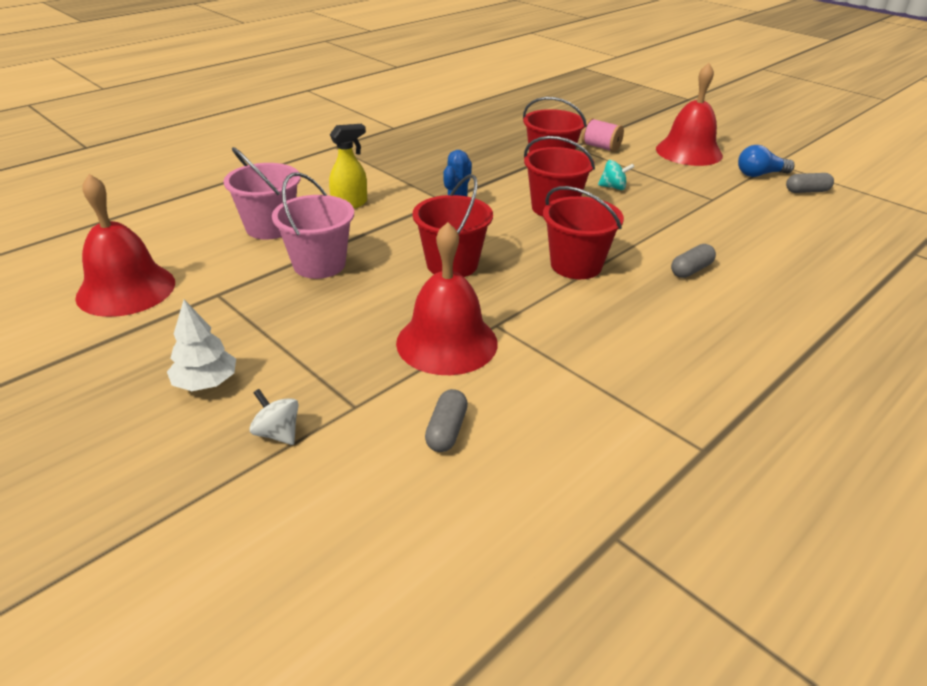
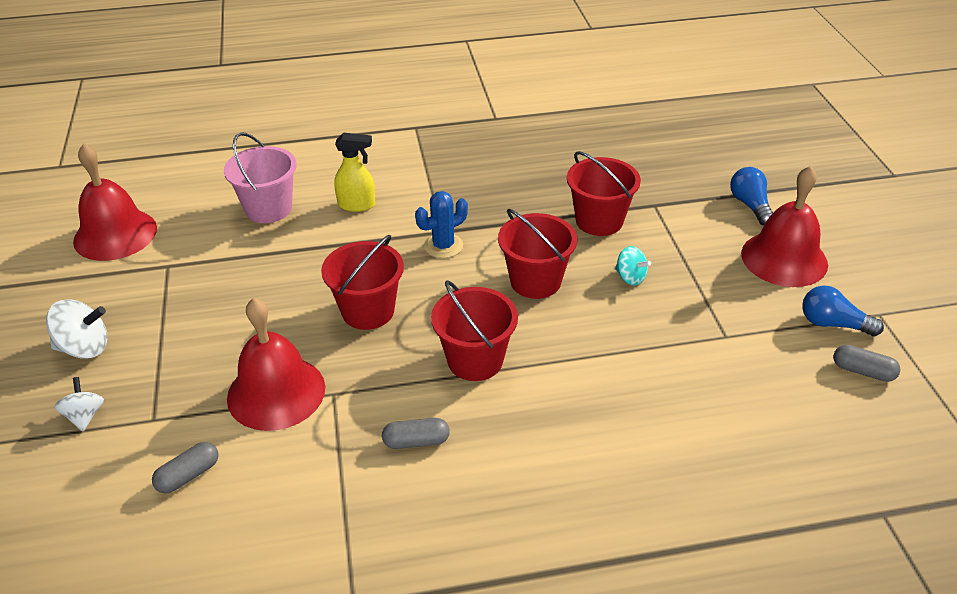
camera: 35 degrees right, 5 degrees up
(206, 383) = (84, 348): white tree -> white spinning top
(319, 264) = (265, 266): pink bucket -> none
(600, 147) = (684, 216): pink spool -> none
(632, 132) = (750, 205): none -> blue light bulb
(691, 270) = (581, 416): grey capsule -> grey capsule (416, 441)

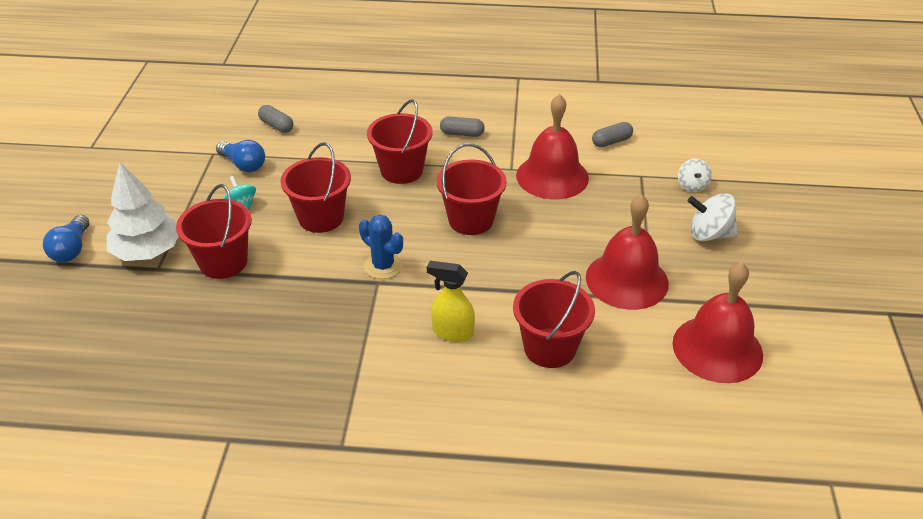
camera: 165 degrees left, 0 degrees up
(268, 209) = (550, 348): pink bucket -> red bucket
(443, 246) = (383, 266): blue cactus -> blue cactus turned 60 degrees clockwise
(678, 217) = (148, 251): none -> white tree
(784, 258) = (104, 197): red bell -> red bell (627, 280)
(833, 324) = (130, 147): blue light bulb -> blue light bulb (243, 165)
(863, 371) = (148, 119): grey capsule -> grey capsule (276, 126)

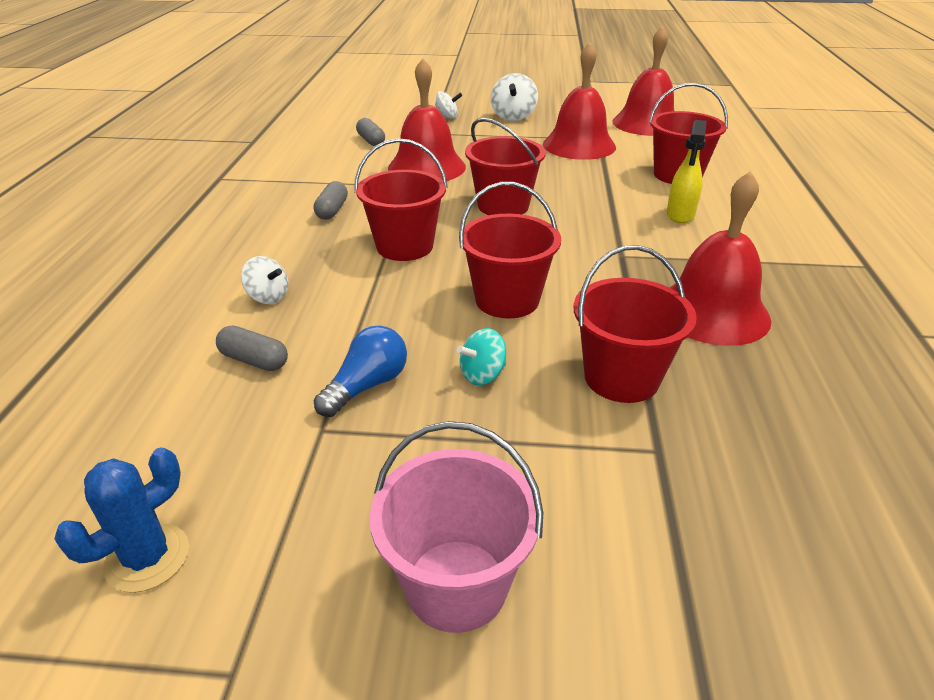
camera: 90 degrees left, 5 degrees down
(72, 249) = (642, 601): blue light bulb -> none
(104, 197) = (456, 584): none -> pink bucket
(148, 251) = (618, 472): white tree -> none
(276, 126) = (254, 360): grey capsule -> grey capsule turned 75 degrees clockwise
(286, 320) = (712, 312): none -> red bell
(341, 122) = (268, 297): none -> white spinning top
(383, 266) = (593, 253): blue cactus -> blue cactus (147, 558)

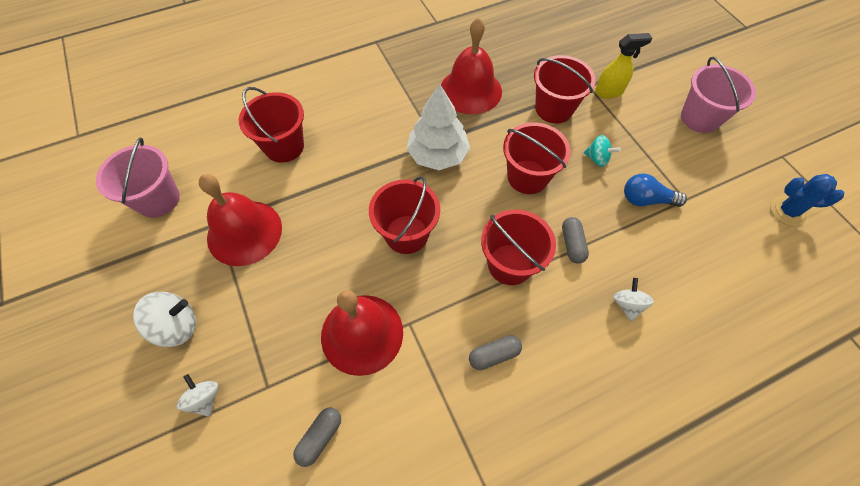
camera: 120 degrees left, 25 degrees up
(254, 360) = (677, 264): grey capsule -> grey capsule (572, 244)
(598, 250) = (437, 155): none -> white tree
(646, 123) = (158, 199): red bell -> pink bucket
(680, 215) = (357, 129): yellow spray bottle -> yellow spray bottle (609, 91)

